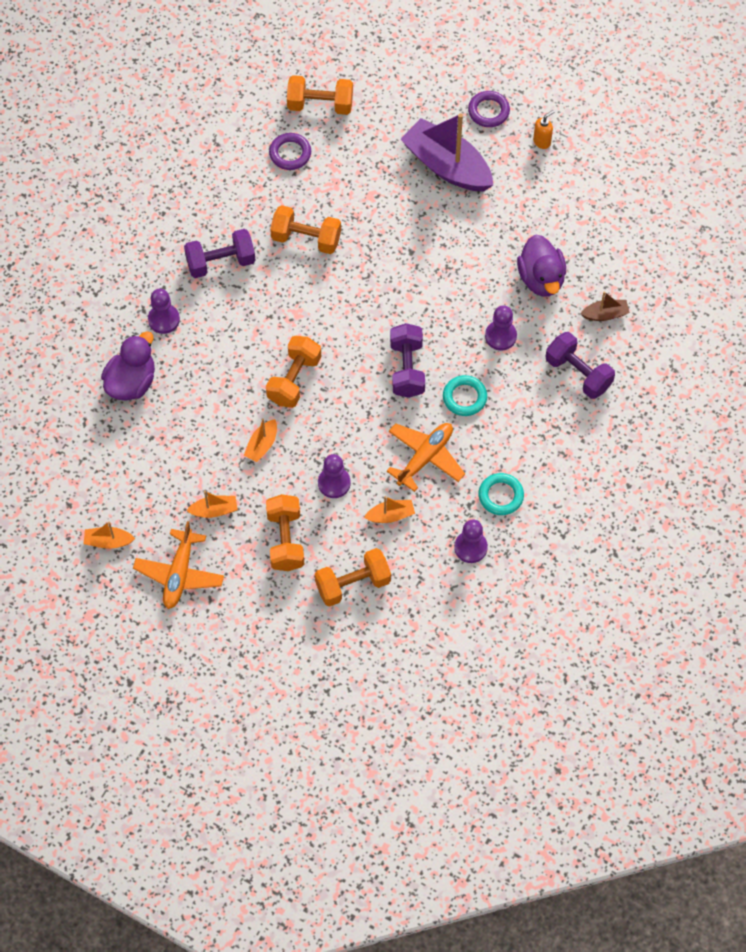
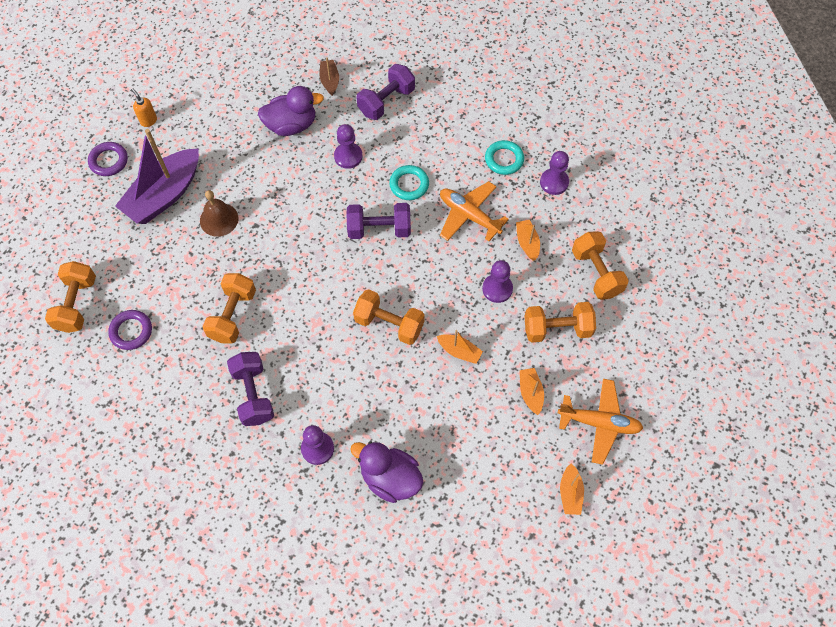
camera: 90 degrees left, 0 degrees up
(418, 218) = (219, 219): none -> brown bell

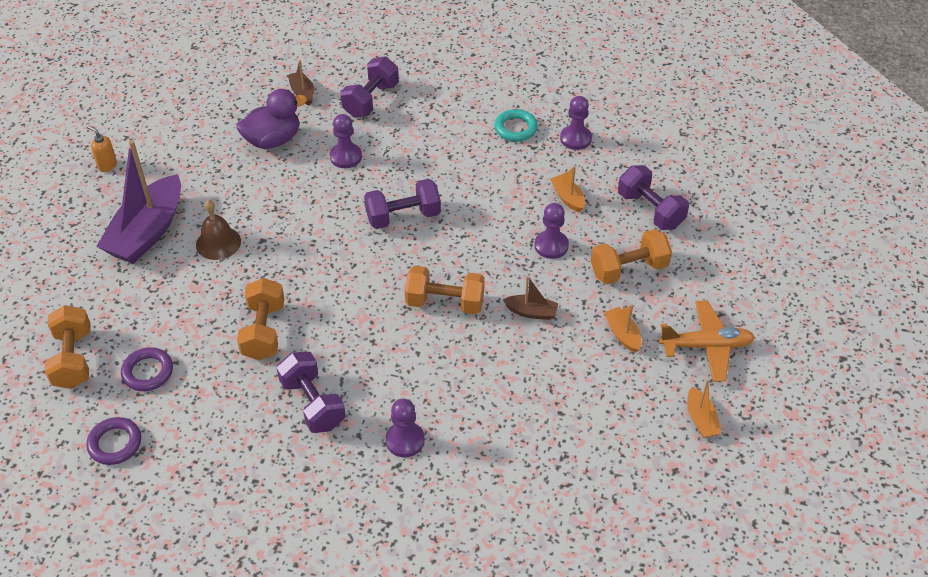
camera: 15 degrees left, 15 degrees down
(109, 161) = (71, 212): purple ring -> purple ring (115, 443)
(390, 478) = (498, 451): purple duck -> none
(409, 184) = (422, 170): turquoise ring -> none
(459, 351) = (531, 312): orange boat -> brown boat
(469, 215) = (496, 185): orange plane -> none
(596, 273) = (650, 210): orange dumbbell -> purple dumbbell

